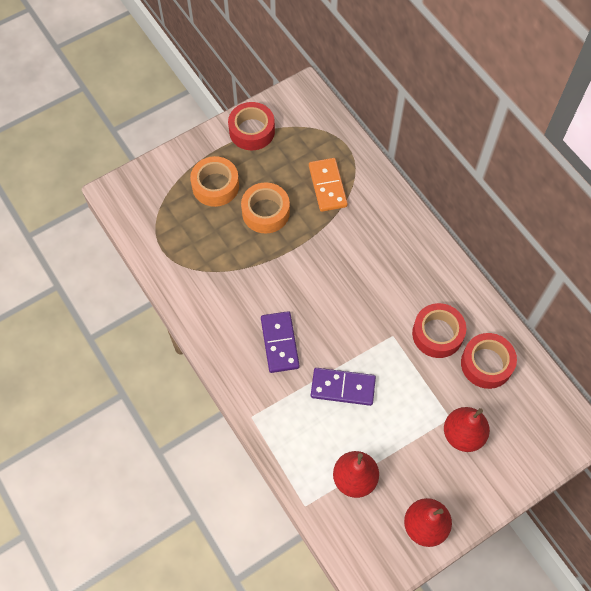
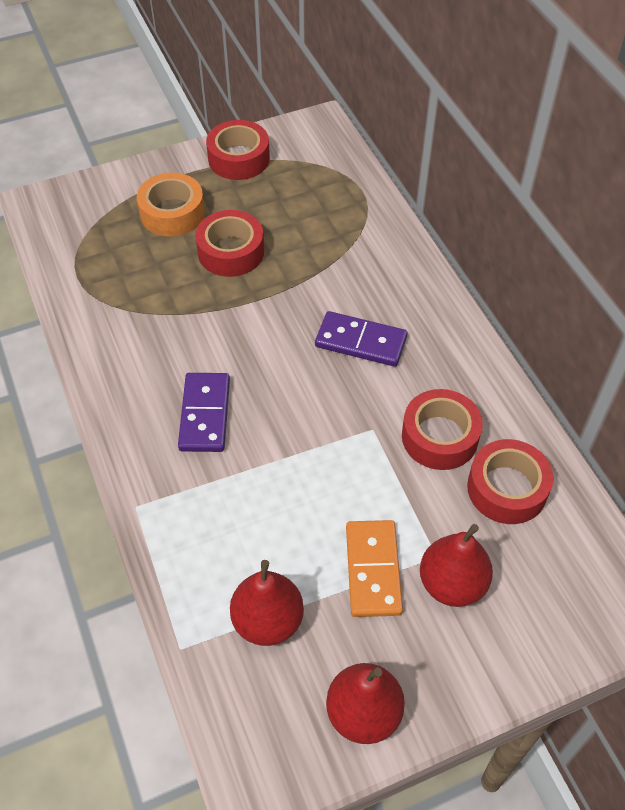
camera: 10 degrees right, 10 degrees down
(265, 212) = (231, 251): orange tape -> red tape
(327, 186) = (323, 232): orange domino -> orange domino (373, 570)
(343, 388) = (281, 488): purple domino -> purple domino (361, 342)

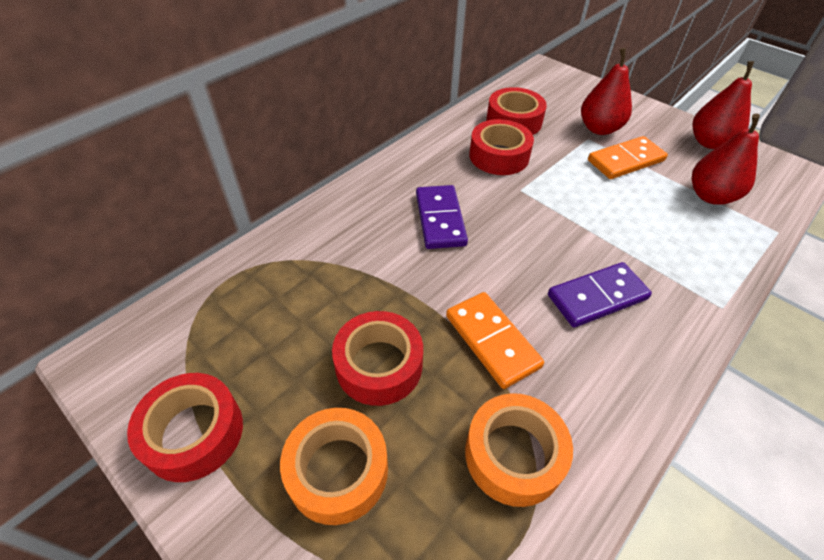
camera: 115 degrees left, 5 degrees down
(123, 296) = (513, 455): none -> orange tape
(209, 322) = (492, 341): none -> orange domino

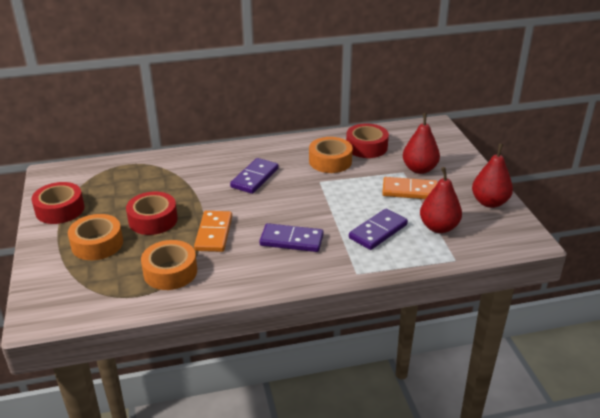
camera: 35 degrees right, 15 degrees down
(499, 156) = (330, 161): red tape -> orange tape
(666, 232) = (378, 231): none -> purple domino

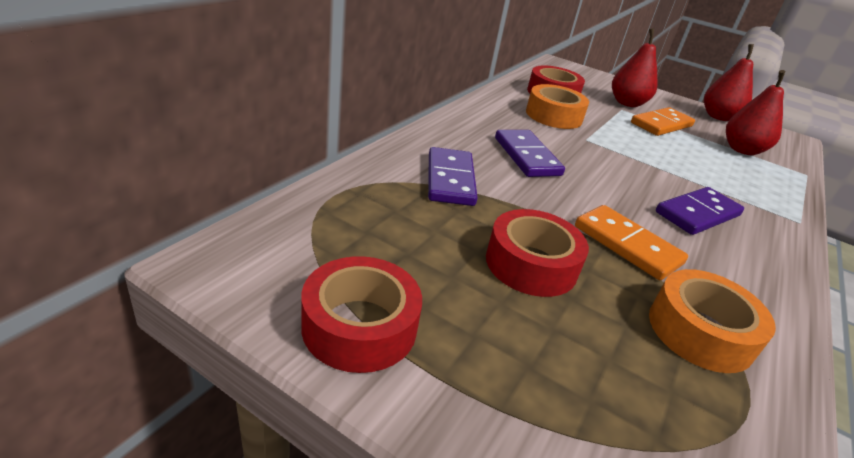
camera: 50 degrees left, 0 degrees up
(97, 244) = (538, 353): orange tape -> none
(378, 231) = (724, 171): purple domino -> purple domino (450, 180)

